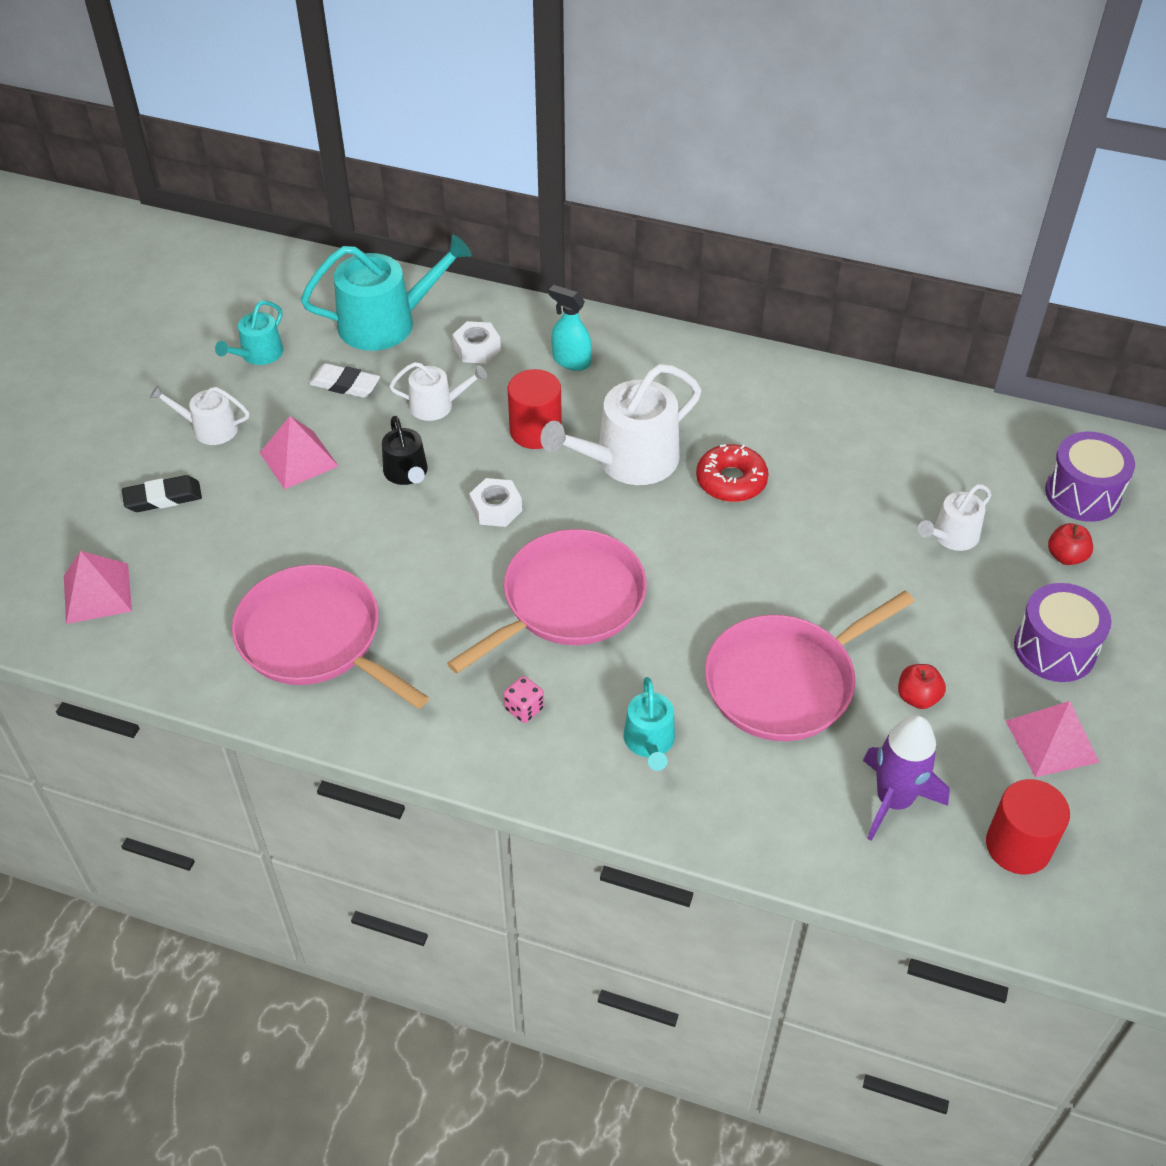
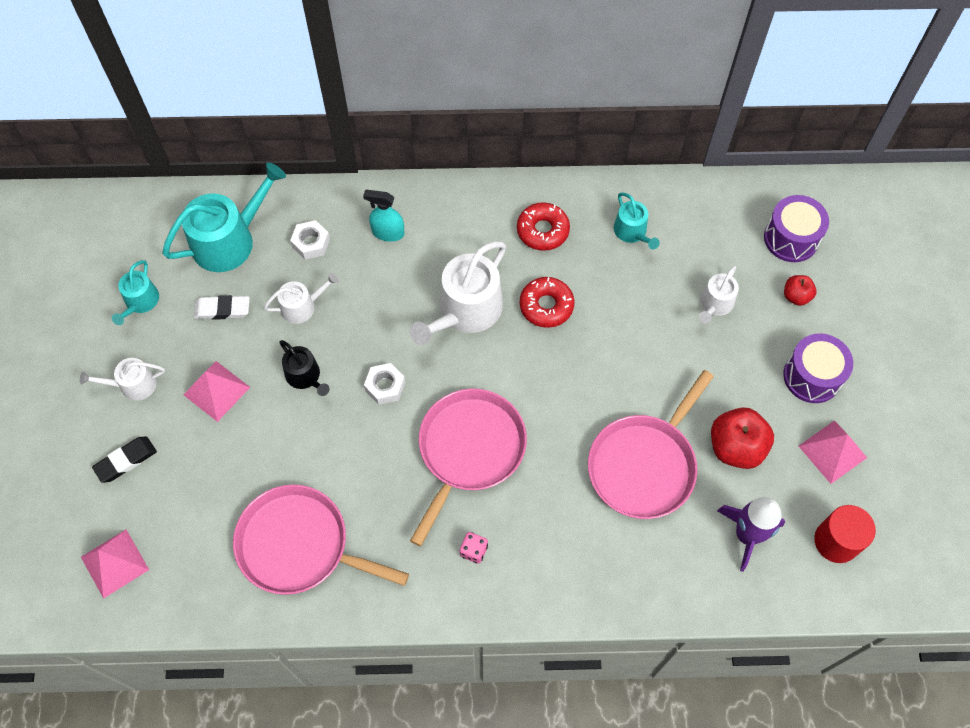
camera: 20 degrees left, 15 degrees up
(535, 431) = (386, 307): red cylinder -> none
(650, 742) = (570, 547): turquoise watering can -> turquoise watering can (632, 232)
(760, 405) = (542, 231): none -> red donut
(917, 697) = (736, 447): red apple -> red apple, size x1.83

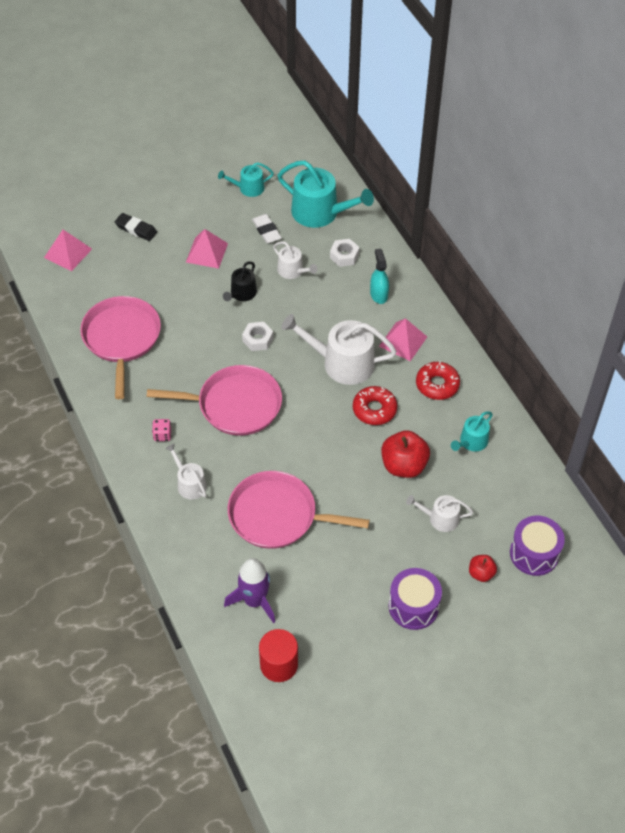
camera: 65 degrees right, 10 degrees down
(133, 385) = (188, 210): white watering can -> white watering can (189, 483)
(736, 447) = (323, 571): red apple -> red apple (404, 465)
(832, 451) = (354, 640): pink pyramid -> pink pyramid (403, 341)

